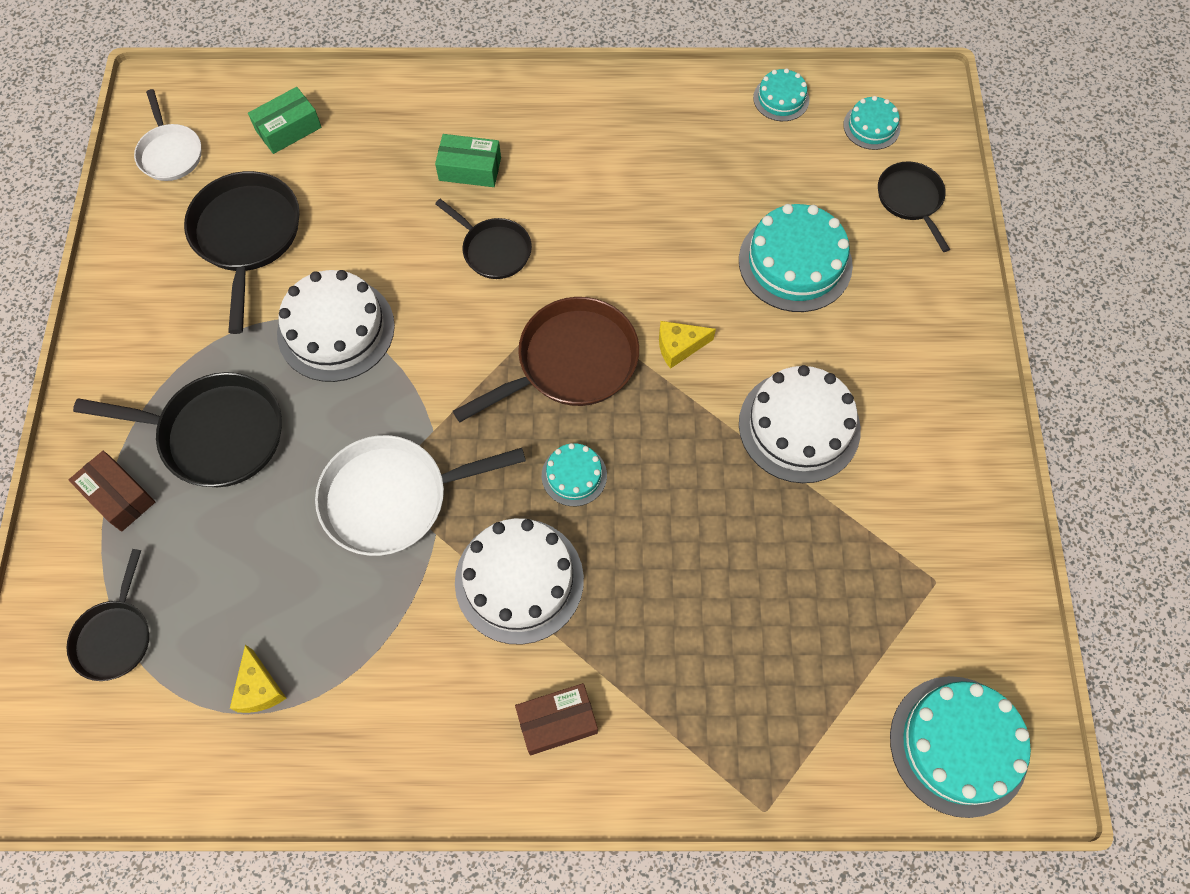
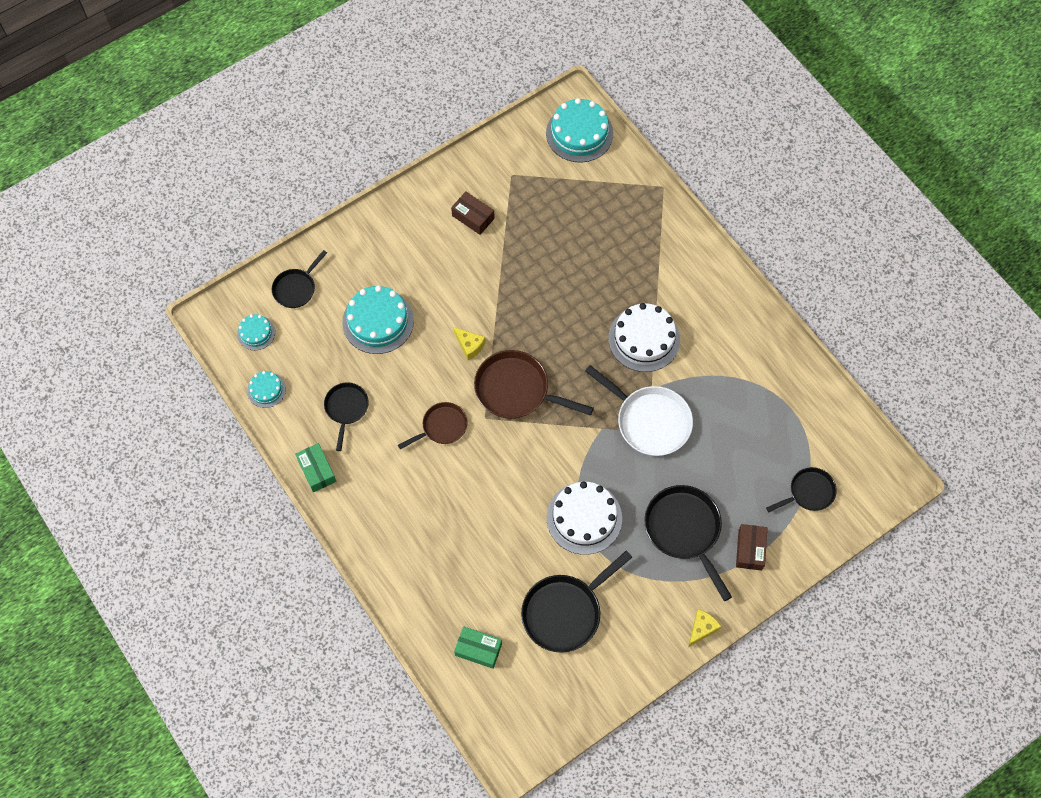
camera: 125 degrees left, 0 degrees up
(170, 153) = (544, 706): white pan -> none
(259, 688) = (777, 411): yellow cheese -> yellow cheese (702, 629)
(470, 169) = (433, 524): green box -> green box (317, 470)
(493, 250) = (477, 473): black pan -> black pan (346, 409)
(557, 721) = (691, 283): brown box -> brown box (473, 217)
(574, 475) = (575, 349): turquoise cake -> none
(587, 248) = (442, 427): none -> brown pan
(799, 426) = (474, 268): white cake -> none

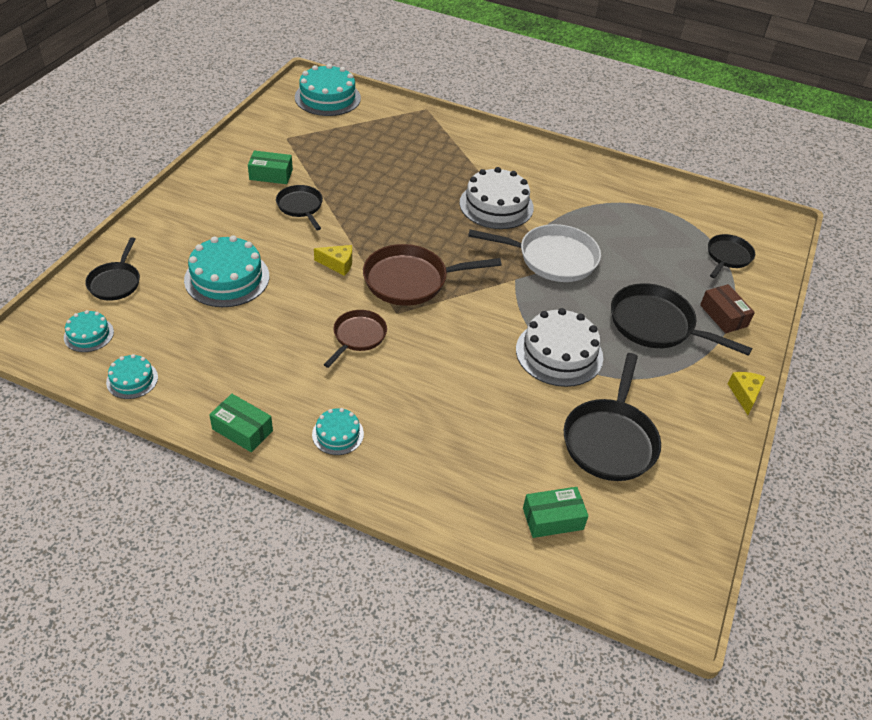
camera: 35 degrees left, 20 degrees down
(346, 409) = (240, 361): black pan -> black pan (301, 207)
(377, 507) = (338, 434): none -> turquoise cake
(473, 217) = (271, 175): brown box -> green box

